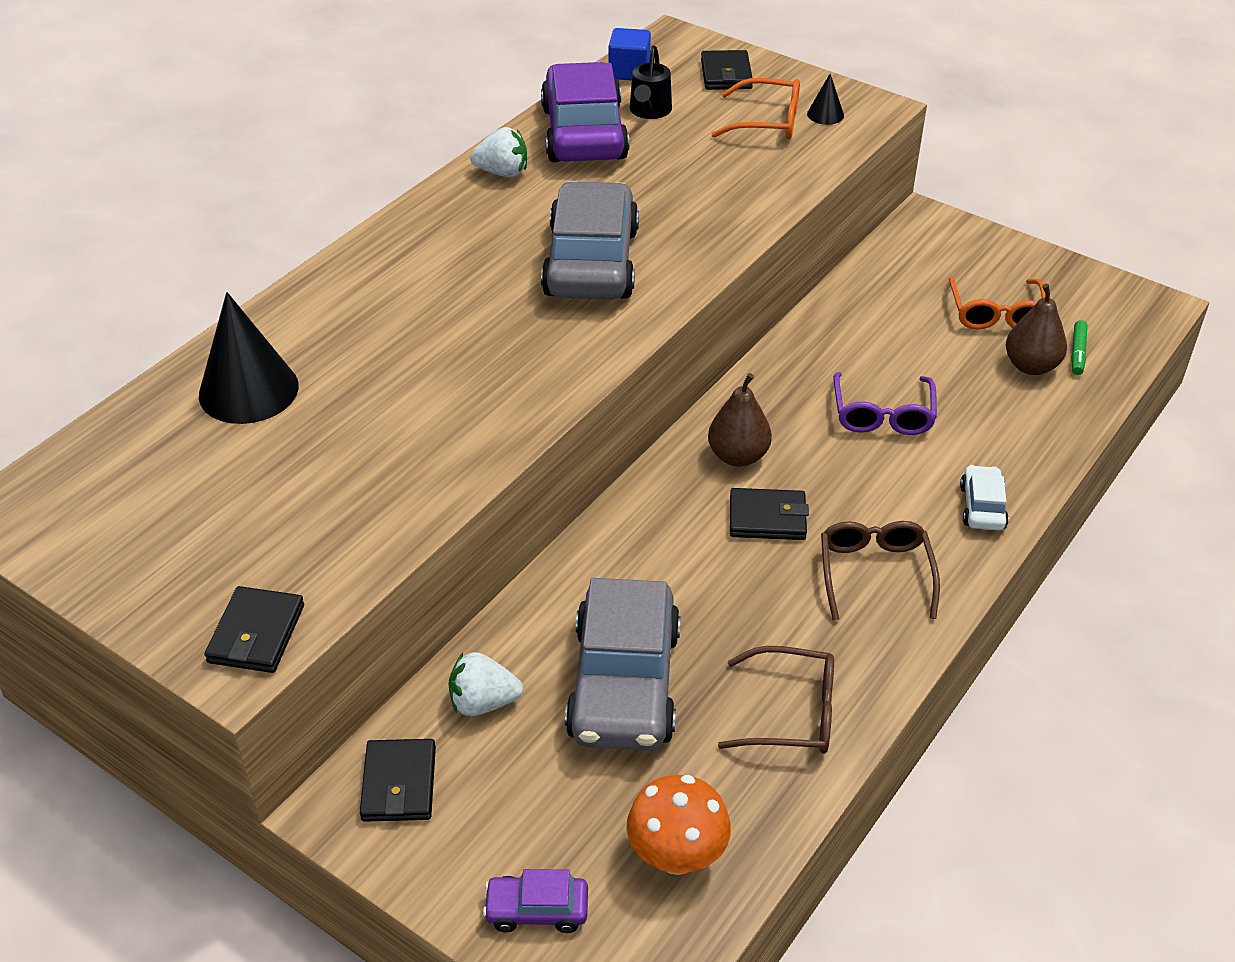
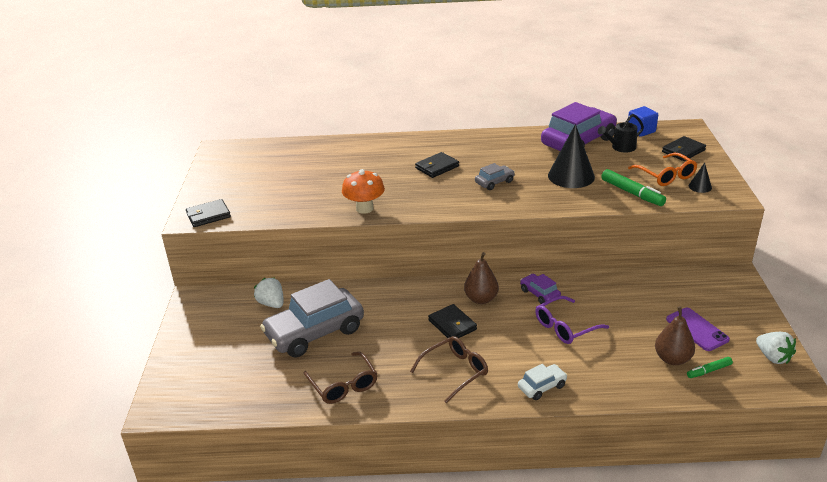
camera: 55 degrees right, 10 degrees down
(248, 390) = (324, 156): black cone -> black cone (571, 176)
(399, 784) = (216, 305): black wallet -> black wallet (437, 167)
(502, 172) = (521, 139): white strawberry -> white strawberry (773, 357)
(537, 910) = (184, 366): purple car -> purple car (539, 294)
(591, 262) = (494, 182): grey car -> grey car, size x0.46
(677, 856) = (238, 389): orange mushroom -> orange mushroom (364, 208)
(774, 170) = (632, 193): none -> green marker
(996, 313) = (697, 329): orange glasses -> purple phone

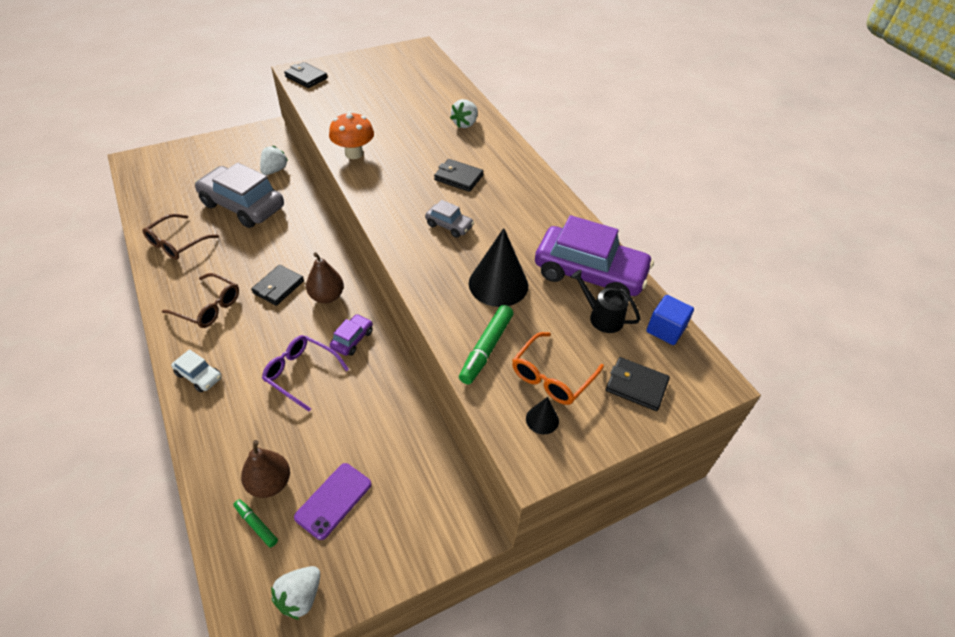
camera: 60 degrees right, 15 degrees up
(365, 150) = (465, 124): none -> white strawberry

